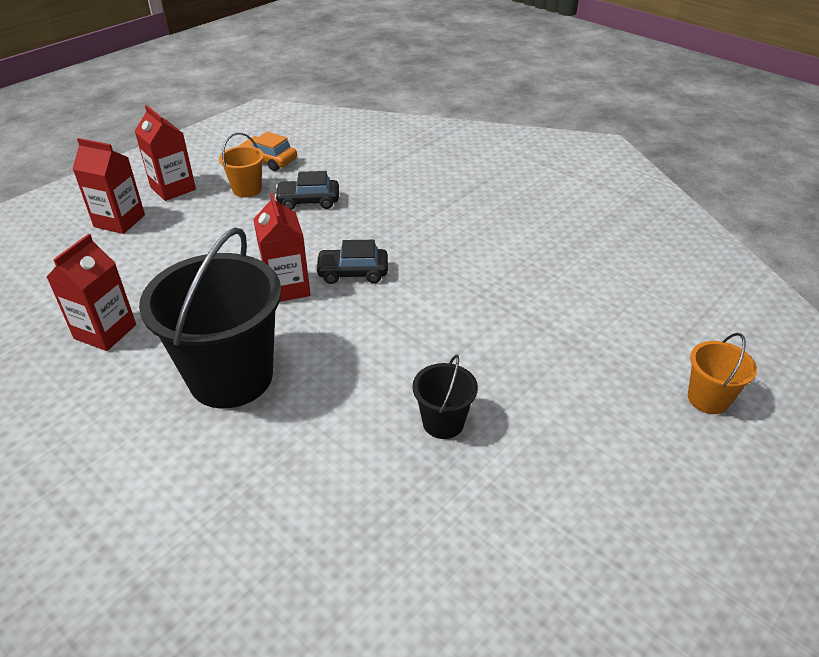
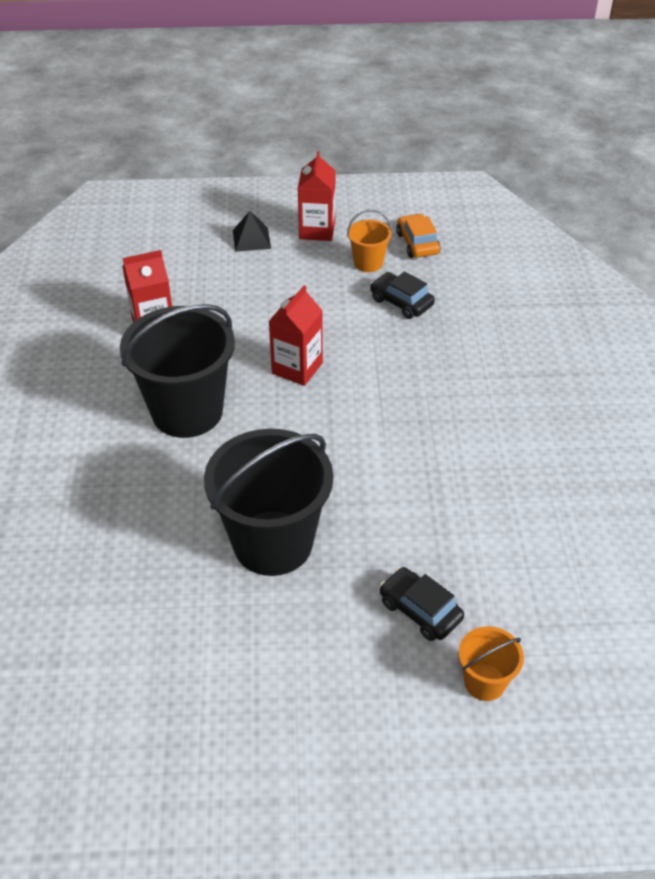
camera: 45 degrees right, 5 degrees up
(119, 221) = (251, 239): red carton -> black pyramid
(353, 273) = (357, 387): black car -> black car (420, 610)
(443, 422) = (273, 543): black bucket -> black bucket, size x2.14

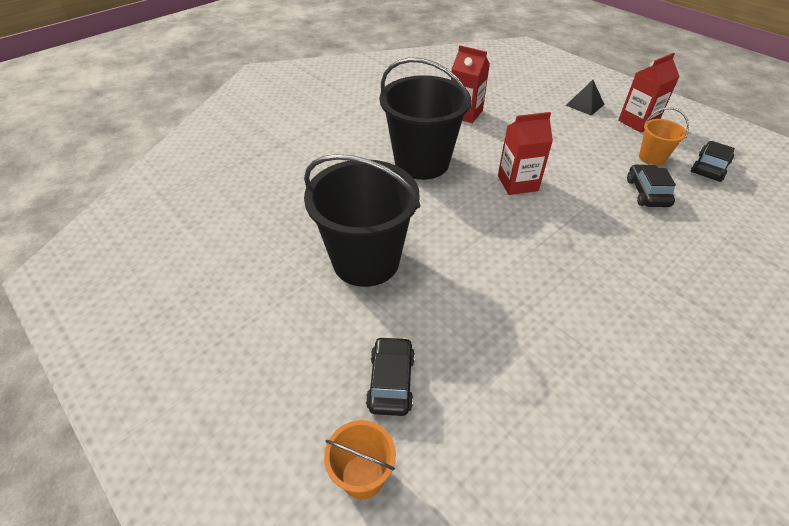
camera: 50 degrees right, 0 degrees up
(417, 243) = (709, 167): orange car -> black car

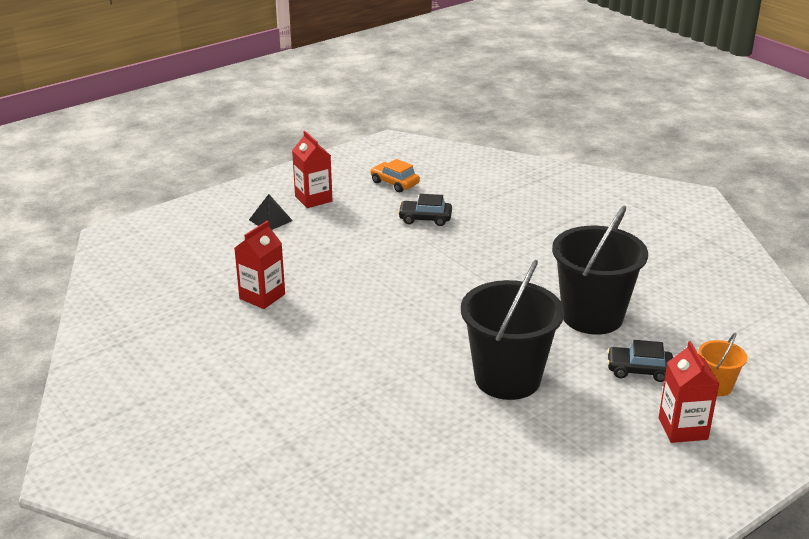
camera: 85 degrees left, 15 degrees down
(422, 162) = (354, 335): black bucket -> black bucket (592, 316)
(517, 183) = (401, 280): red carton -> red carton (683, 428)
(652, 158) = (374, 205): orange bucket -> none
(709, 167) = (394, 183): black car -> orange car

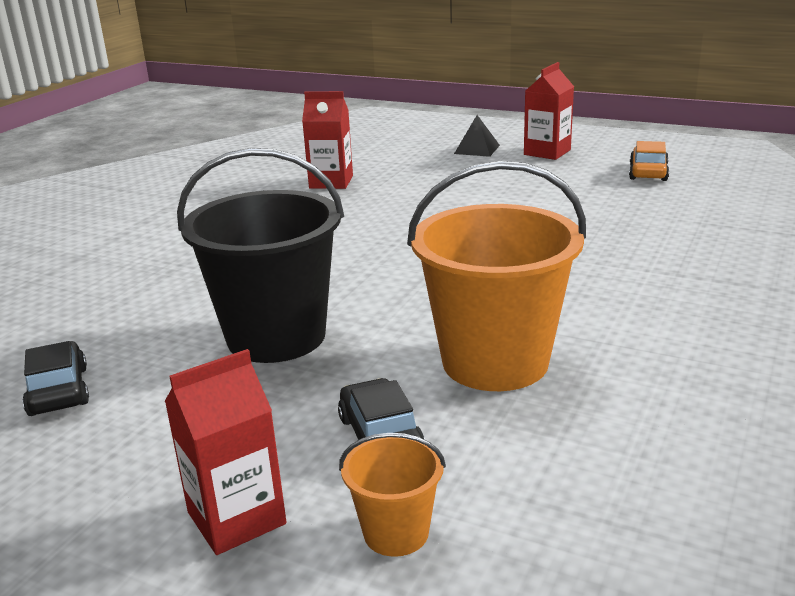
camera: 65 degrees right, 5 degrees down
(425, 219) = (593, 205): black car -> black car (58, 391)
(592, 316) = (495, 362): black bucket -> orange bucket

